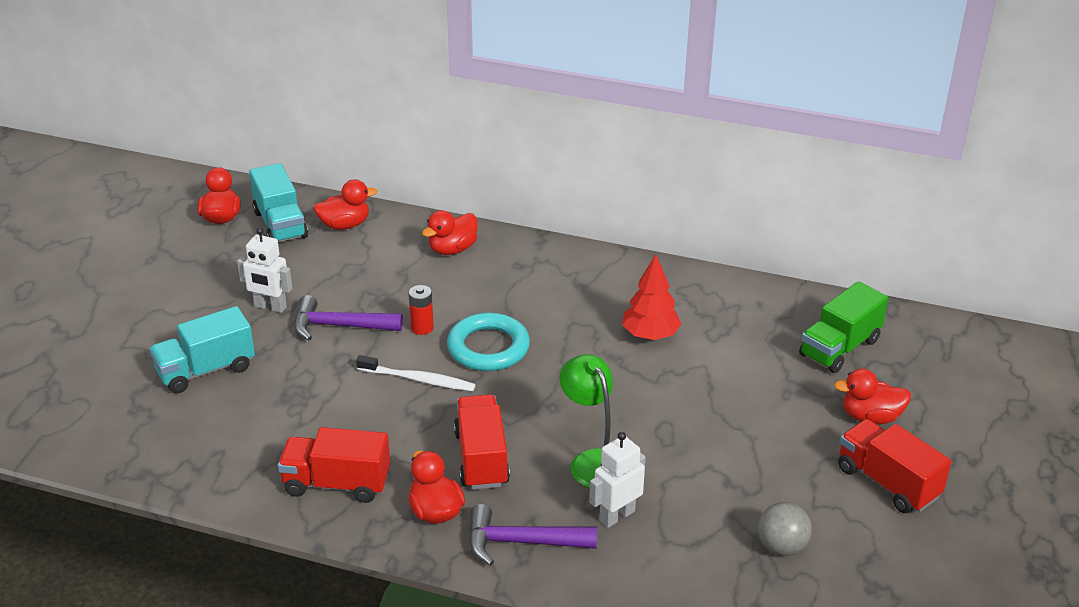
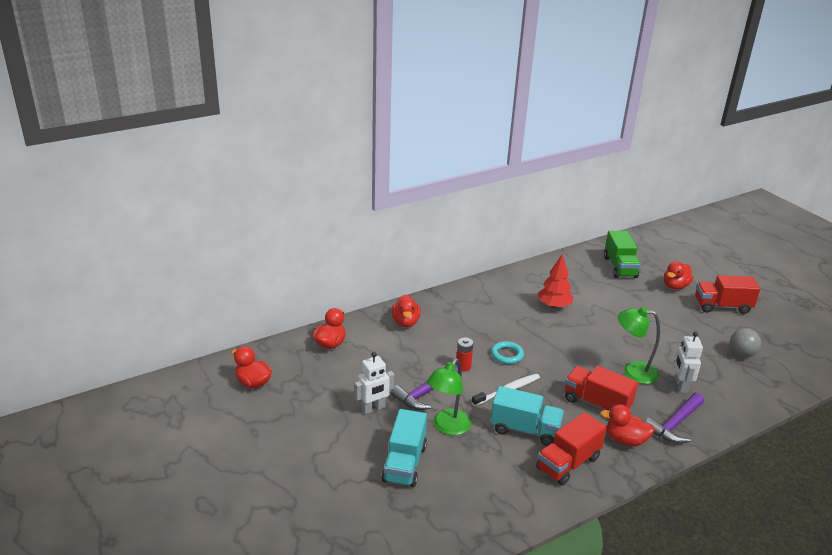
camera: 50 degrees left, 5 degrees down
(280, 224) = (295, 365): turquoise truck -> turquoise truck (525, 430)
(298, 369) = (447, 427): none -> green lamp
(488, 348) = (507, 355): turquoise ring -> turquoise ring, size x0.61

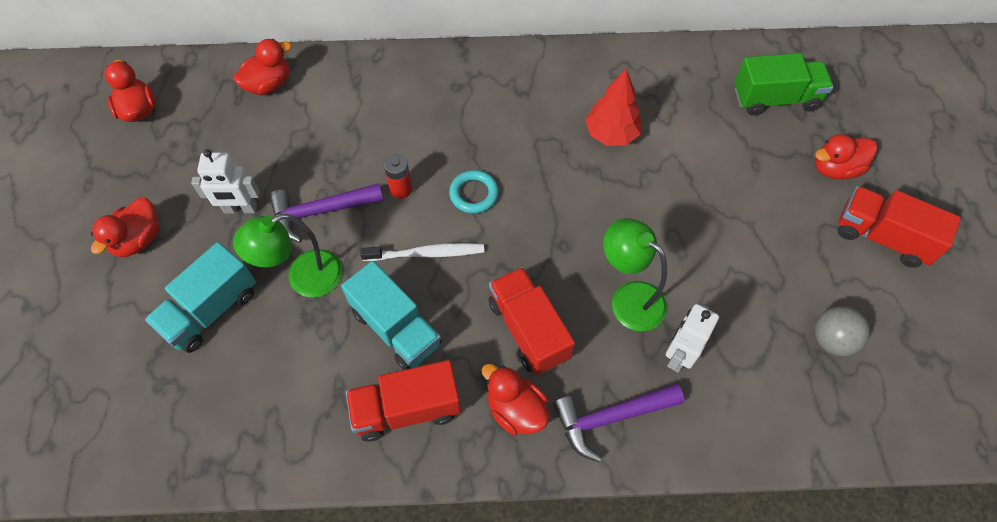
camera: 30 degrees right, 30 degrees up
(405, 322) = (386, 85): red duck -> red duck (138, 239)
(620, 267) = (775, 99): green truck -> green truck turned 120 degrees counterclockwise

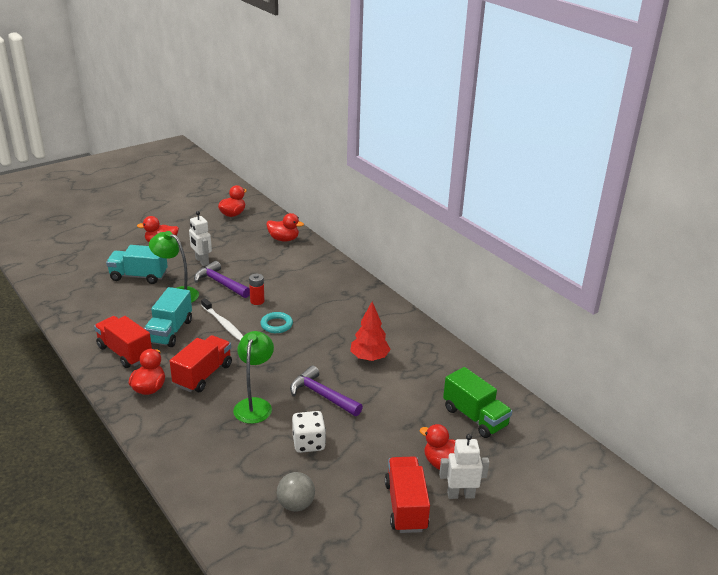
camera: 55 degrees right, 30 degrees down
(610, 418) = (168, 425): purple hammer -> purple hammer (322, 395)
(679, 355) = (230, 438): white robot -> white robot (460, 495)
(733, 275) = (308, 443): none -> white dice

